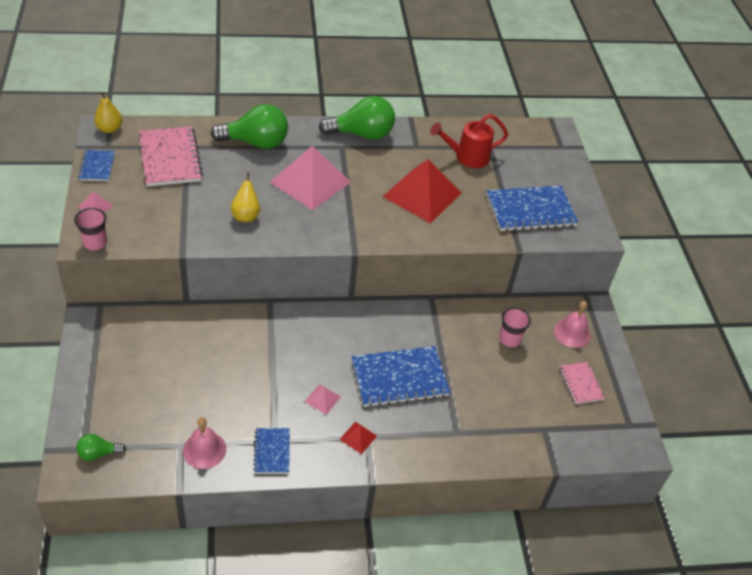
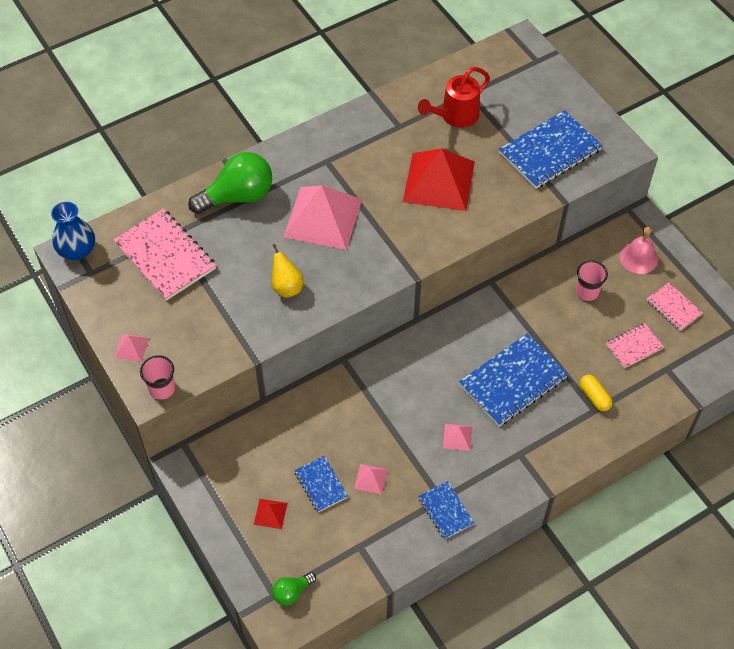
camera: 20 degrees left, 10 degrees up
(97, 166) = (98, 301): blue notebook -> blue notebook (321, 485)
(109, 129) = (77, 250): yellow pear -> blue vase
(204, 450) = (384, 540): pink bell -> none
(227, 397) = (371, 478): none -> pink pyramid
(358, 437) = (512, 458): red pyramid -> red pyramid (270, 513)
(362, 134) = (336, 136): green light bulb -> none
(463, 422) = (594, 397): none -> yellow capsule
(525, 398) = (634, 346): none -> pink notebook

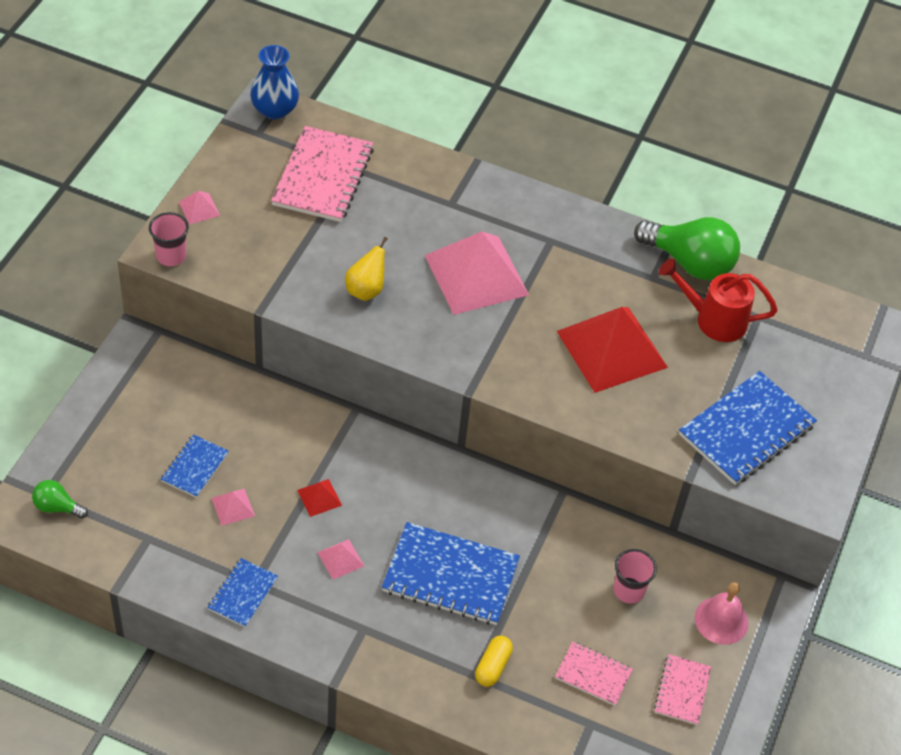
camera: 50 degrees right, 5 degrees down
(238, 196) = (442, 194): green light bulb -> green light bulb (689, 263)
(270, 513) = (132, 442): red pyramid -> red pyramid (319, 497)
(550, 151) = (746, 430): blue notebook -> blue notebook turned 60 degrees counterclockwise

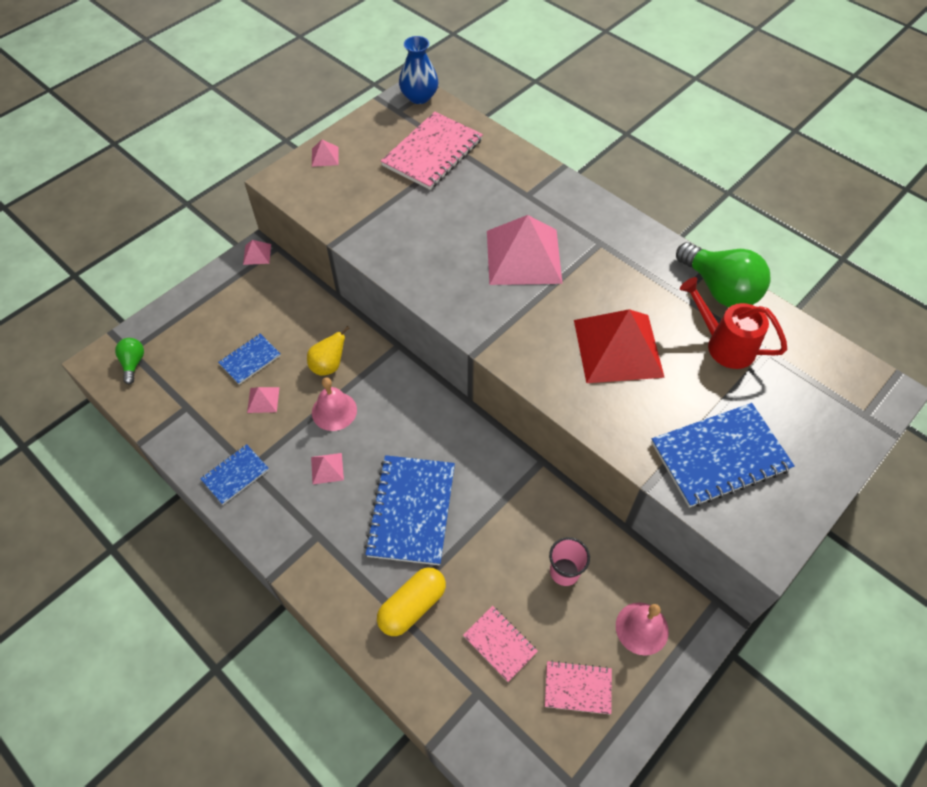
camera: 25 degrees right, 5 degrees up
(57, 507) = (133, 363): green light bulb -> green light bulb turned 45 degrees clockwise
(139, 343) = (257, 254): none -> pink pyramid
(171, 256) = (285, 187): pink cup -> none
(319, 497) = (334, 411): red pyramid -> pink bell
(366, 290) = (425, 248): yellow pear -> yellow pear (329, 366)
(450, 576) = (411, 510): blue notebook -> blue notebook turned 60 degrees clockwise
(492, 666) = (412, 606): yellow capsule -> yellow capsule, size x1.51
(682, 690) = (578, 688): pink notebook -> pink notebook turned 60 degrees clockwise

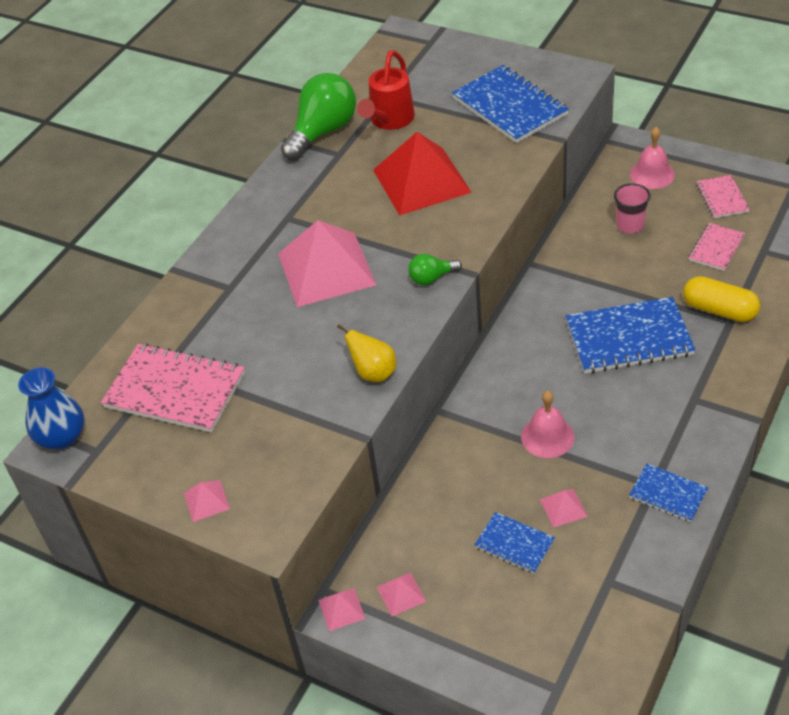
camera: 100 degrees left, 10 degrees down
(133, 363) = (575, 674): green light bulb -> green light bulb (431, 278)
(327, 468) = (618, 418): pink pyramid -> pink pyramid (401, 594)
(329, 366) = (490, 463): yellow pear -> yellow pear (374, 373)

